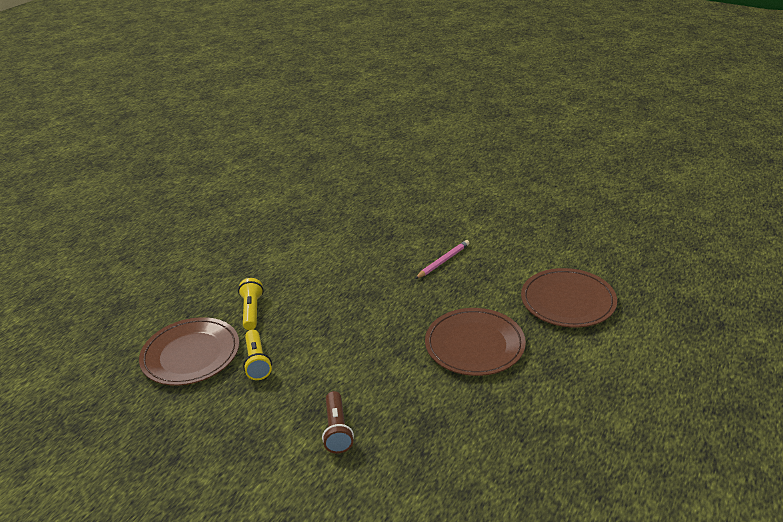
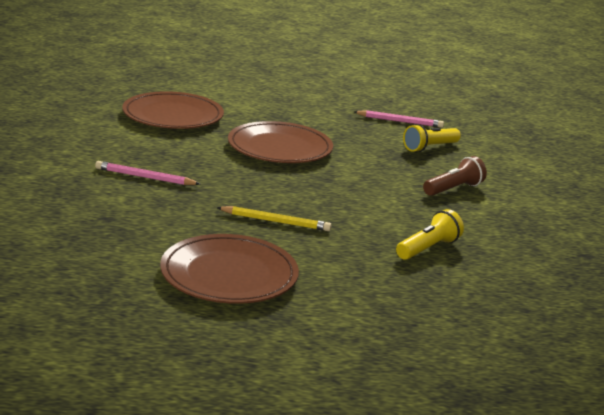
camera: 125 degrees left, 10 degrees down
(191, 354) = (468, 295): brown plate -> brown plate (229, 275)
(252, 311) = (354, 277): yellow flashlight -> yellow flashlight (430, 148)
(344, 301) = (276, 222): none -> yellow pencil
(521, 471) = (400, 121): none -> pink pencil

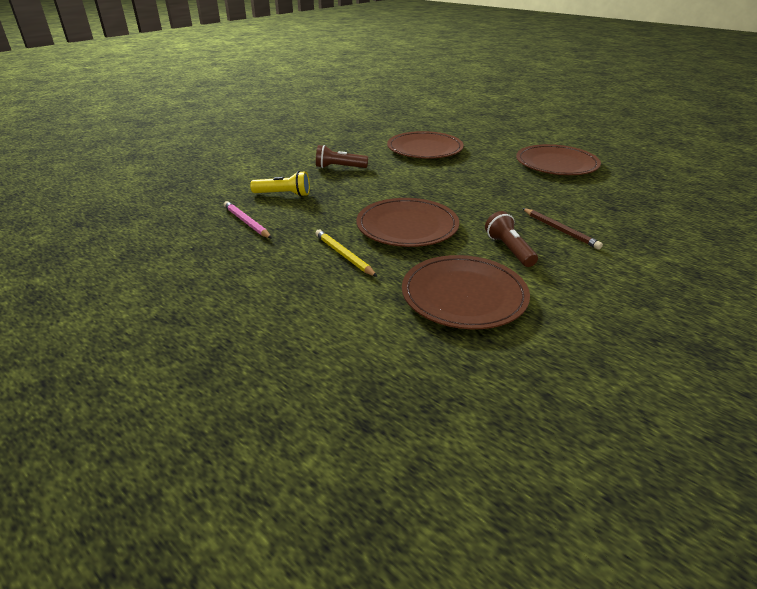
camera: 135 degrees left, 10 degrees up
(145, 177) = (560, 230): pink pencil -> brown pencil
(174, 150) = (509, 249): none -> brown flashlight
(276, 222) = (494, 179): yellow pencil -> yellow pencil (344, 255)
(428, 248) = (424, 149): yellow flashlight -> brown plate

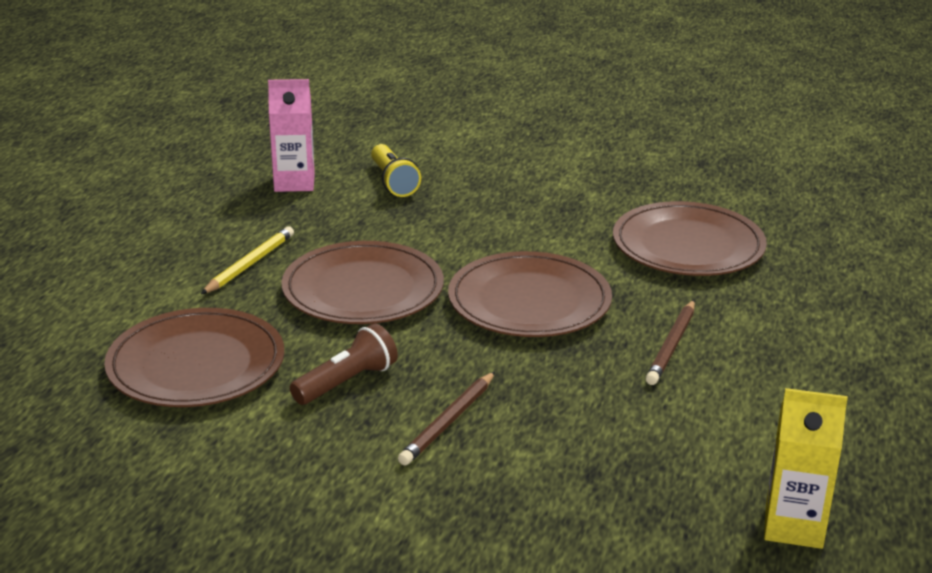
camera: 65 degrees right, 5 degrees down
(247, 222) = (294, 183): pink pencil -> pink carton
(339, 167) = (526, 195): brown flashlight -> none
(511, 171) = (671, 346): none -> brown pencil
(556, 164) = (762, 391): brown plate -> brown plate (529, 301)
(657, 181) = (793, 526): none -> yellow carton

